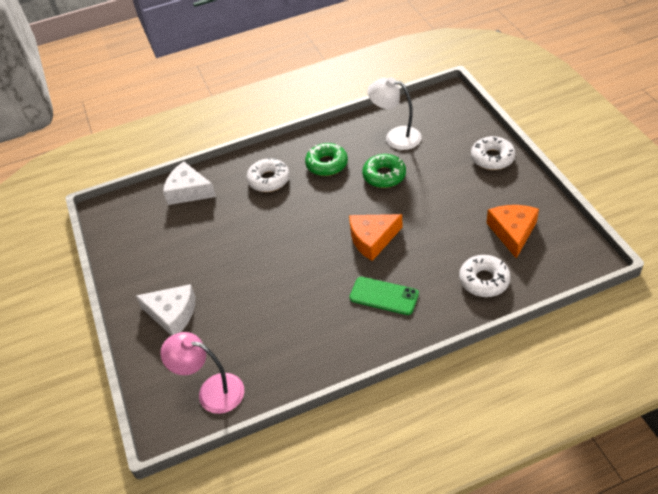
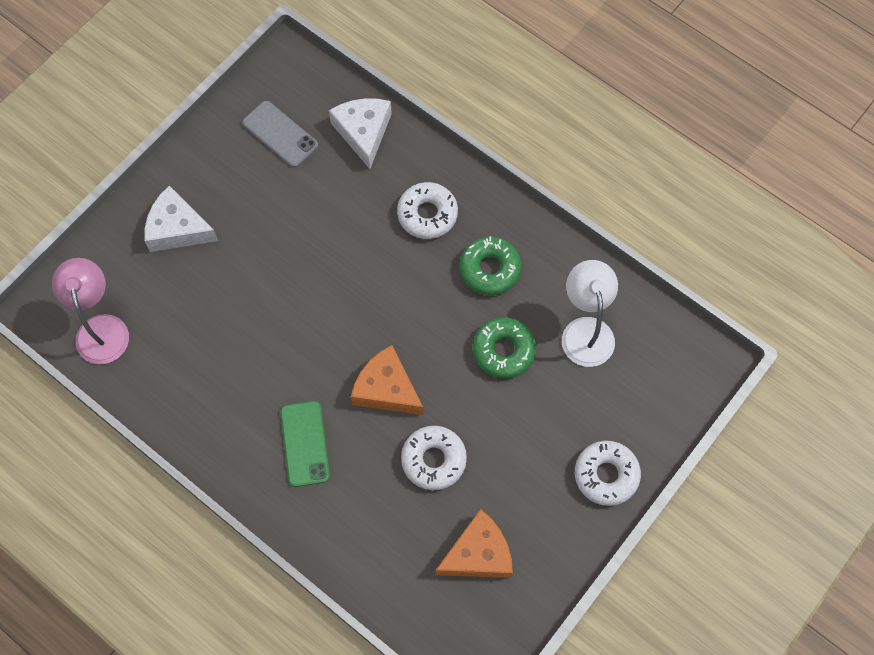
camera: 55 degrees right, 20 degrees up
(152, 233) = (280, 134): none -> grey phone
(172, 314) = (177, 229): white cheese -> white cheese turned 120 degrees clockwise
(484, 280) = (381, 549): white donut -> white donut (433, 460)

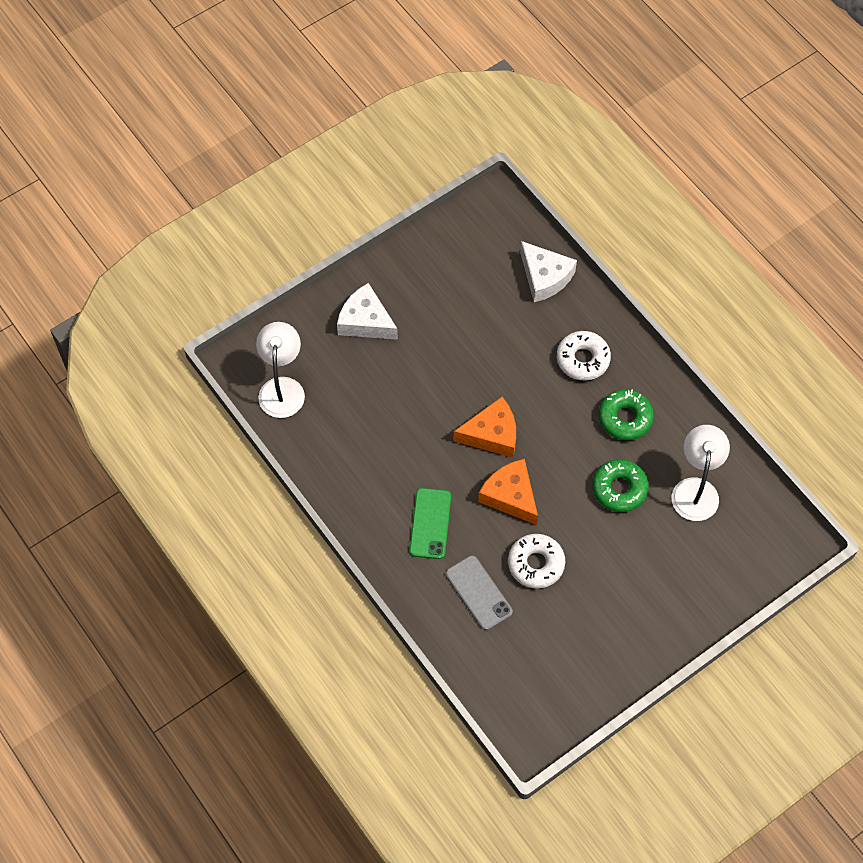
camera: 15 degrees right, 5 degrees down
(101, 328) = (282, 388): pink lamp -> white lamp
(280, 134) = (472, 262): grey phone -> grey phone (478, 593)
(363, 132) = (544, 277): white cheese -> white cheese turned 135 degrees clockwise
(478, 554) = (554, 649): orange cheese -> orange cheese (492, 434)
(606, 475) = (681, 613): white donut -> none

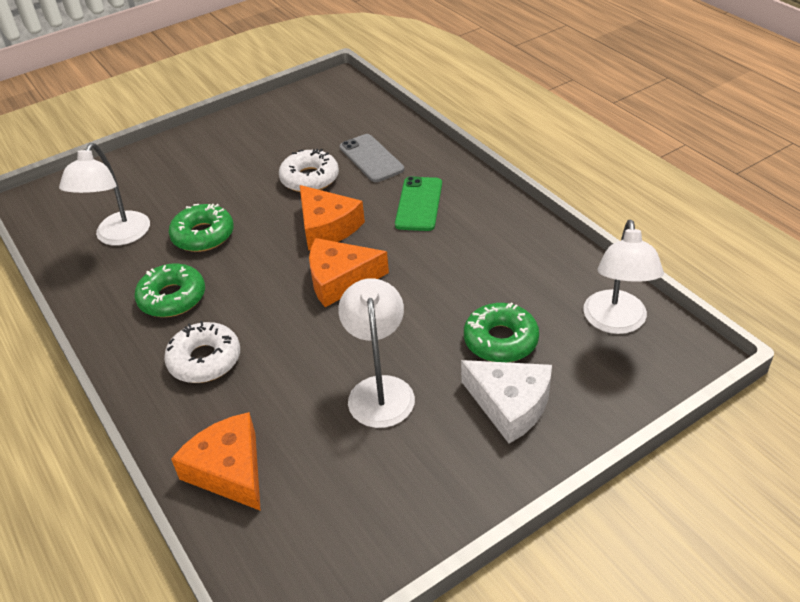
camera: 175 degrees left, 20 degrees down
(368, 373) = (500, 340): none -> green donut
(453, 333) = (380, 390): none -> white lamp
(544, 277) = (229, 470): white cheese -> orange cheese

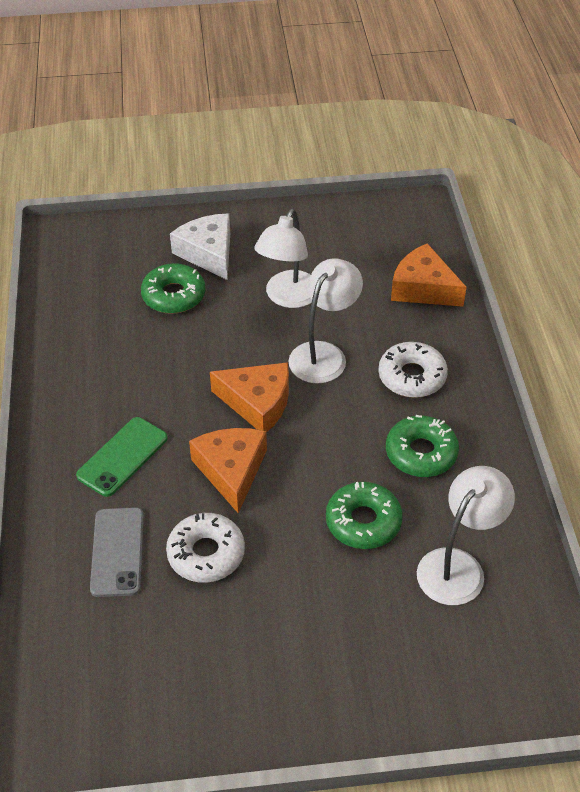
camera: 155 degrees left, 5 degrees up
(229, 470) = (423, 288): orange cheese -> orange cheese turned 135 degrees clockwise
(616, 322) = (81, 273): white lamp -> white lamp (324, 354)

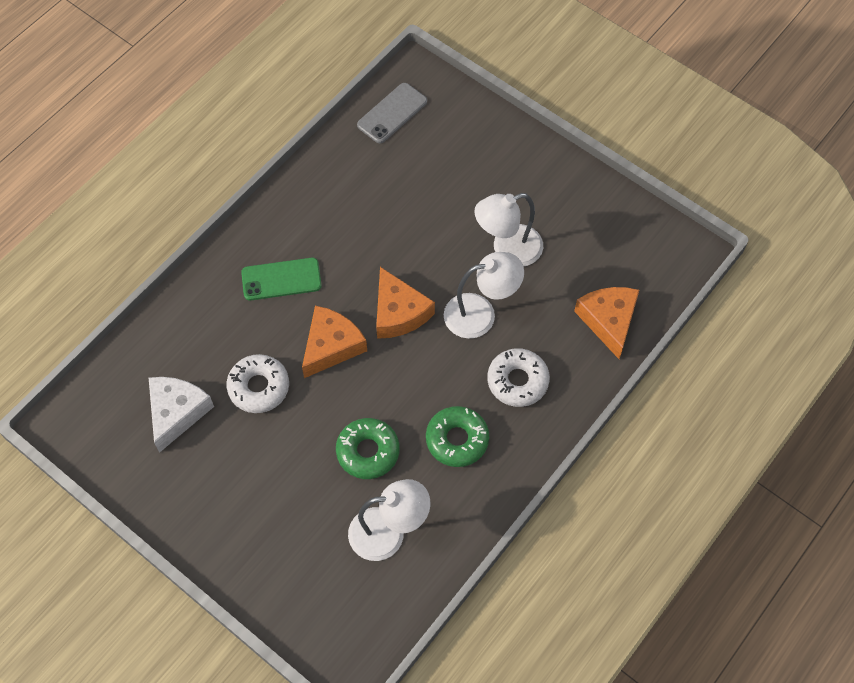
camera: 45 degrees right, 15 degrees up
(117, 552) = (214, 341): grey phone -> grey phone (392, 113)
(174, 295) = (436, 185): green donut -> none
(208, 253) = (495, 168): white cheese -> white cheese (177, 412)

